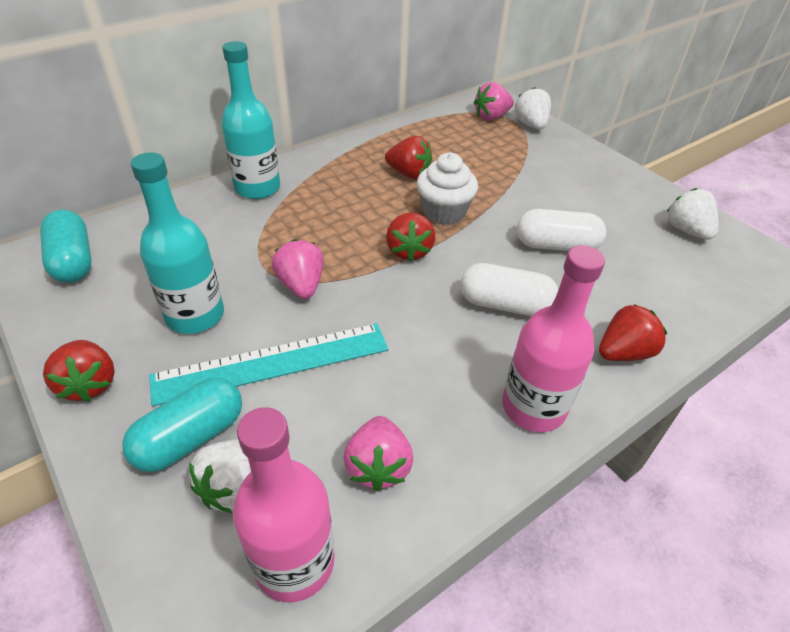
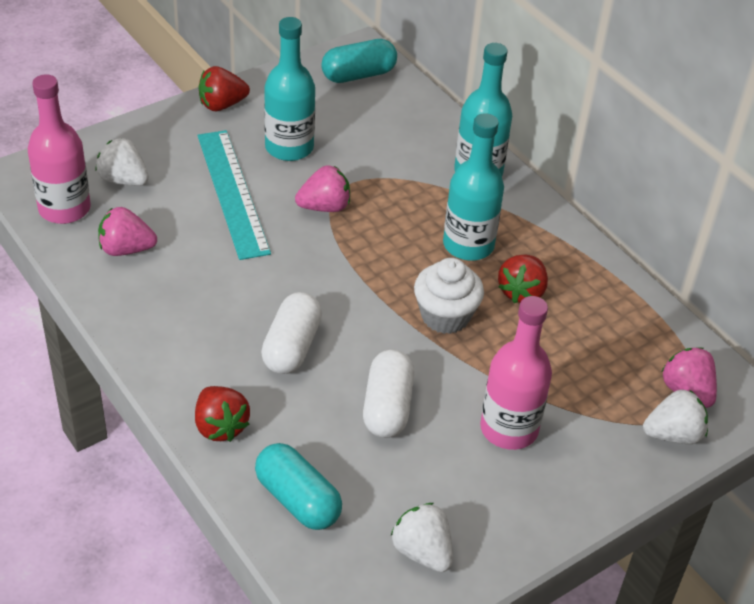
camera: 90 degrees right, 0 degrees up
(191, 438) = (167, 157): turquoise capsule -> turquoise capsule (297, 500)
(355, 197) = (468, 245): none -> turquoise bottle
(409, 251) = (375, 282): red strawberry -> none
(533, 407) = (165, 346): pink bottle -> pink bottle (509, 429)
(687, 230) = (422, 552): white strawberry -> white strawberry turned 105 degrees counterclockwise

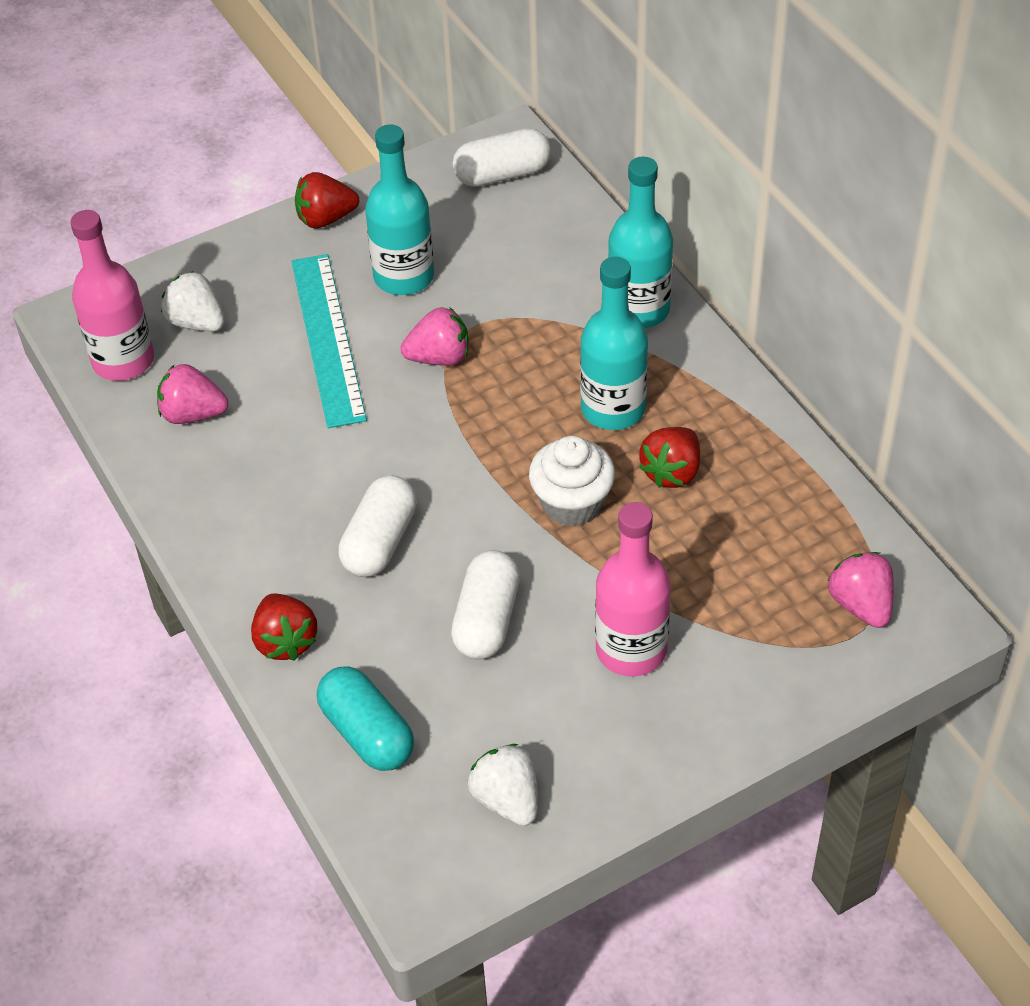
camera: 10 degrees right, 5 degrees up
(358, 75) = (502, 174): turquoise capsule -> white capsule
(673, 434) = (834, 660): white strawberry -> none

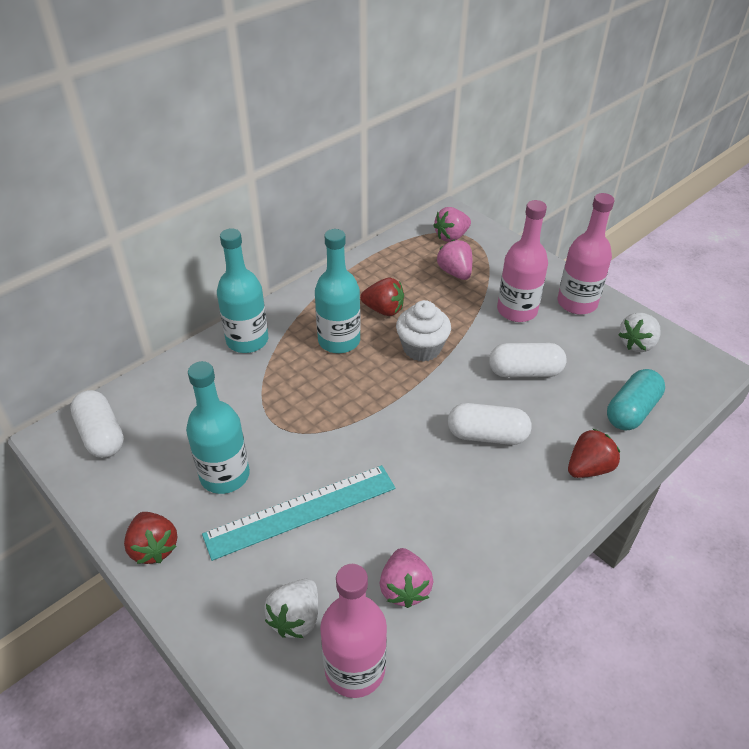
camera: 105 degrees left, 5 degrees down
(439, 357) = (309, 436): pink strawberry -> pink strawberry (455, 272)
(631, 745) = (577, 303): none -> pink bottle

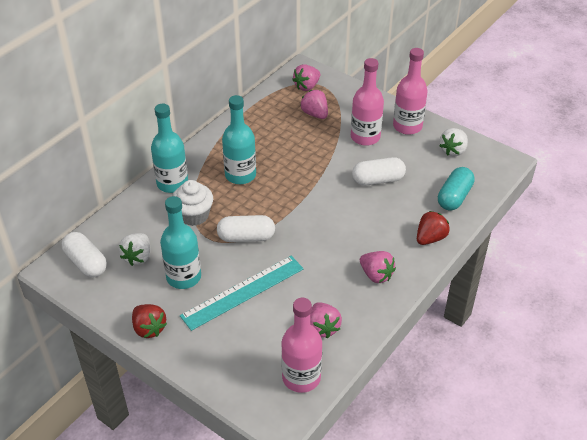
camera: 10 degrees left, 0 degrees up
(296, 618) = (256, 355): white strawberry -> white strawberry (138, 257)
(384, 310) = (268, 148): red strawberry -> none
(422, 348) = (302, 173): white cupcake -> white cupcake (194, 215)
(487, 435) = (359, 226): white capsule -> white capsule (246, 237)
(500, 514) = (376, 275): none -> pink strawberry

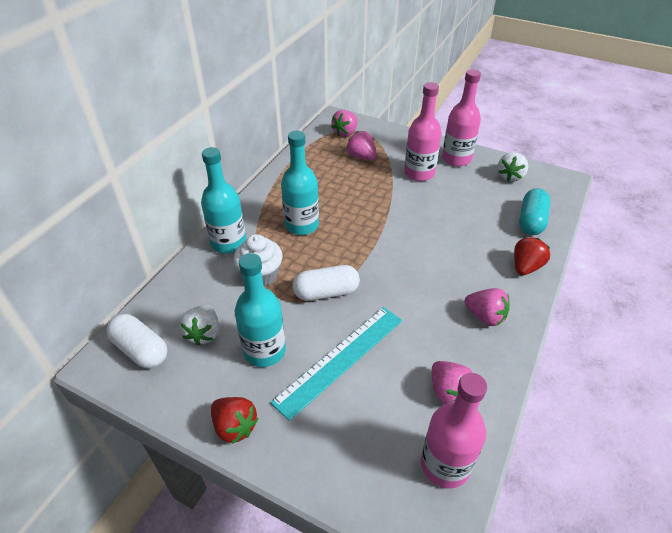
camera: 10 degrees left, 0 degrees up
(377, 180) = (447, 213): white capsule -> none

